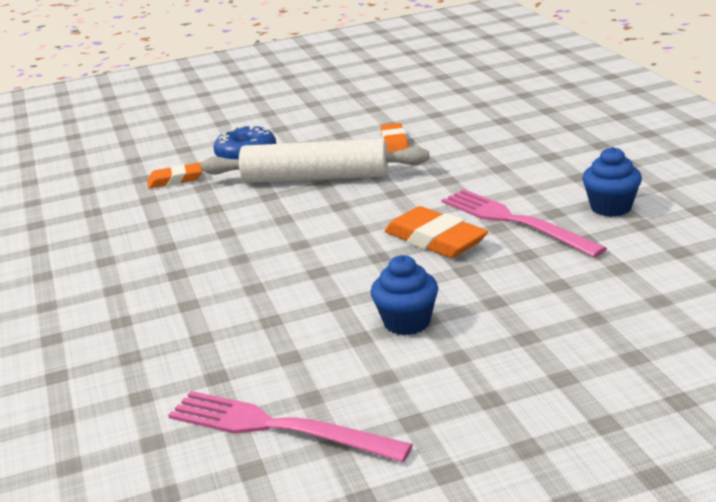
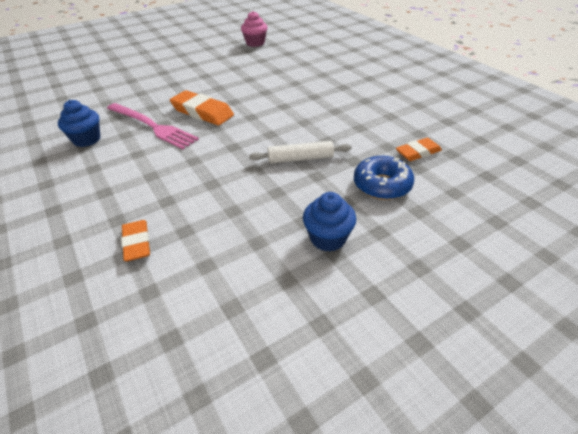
camera: 165 degrees right, 15 degrees up
(278, 427) = (255, 43): pink fork -> pink cupcake
(315, 178) = (300, 158): white rolling pin -> white rolling pin, size x0.55
(394, 142) = (244, 208): orange eraser -> orange eraser (137, 243)
(407, 322) = (214, 73): blue cupcake -> blue cupcake (328, 238)

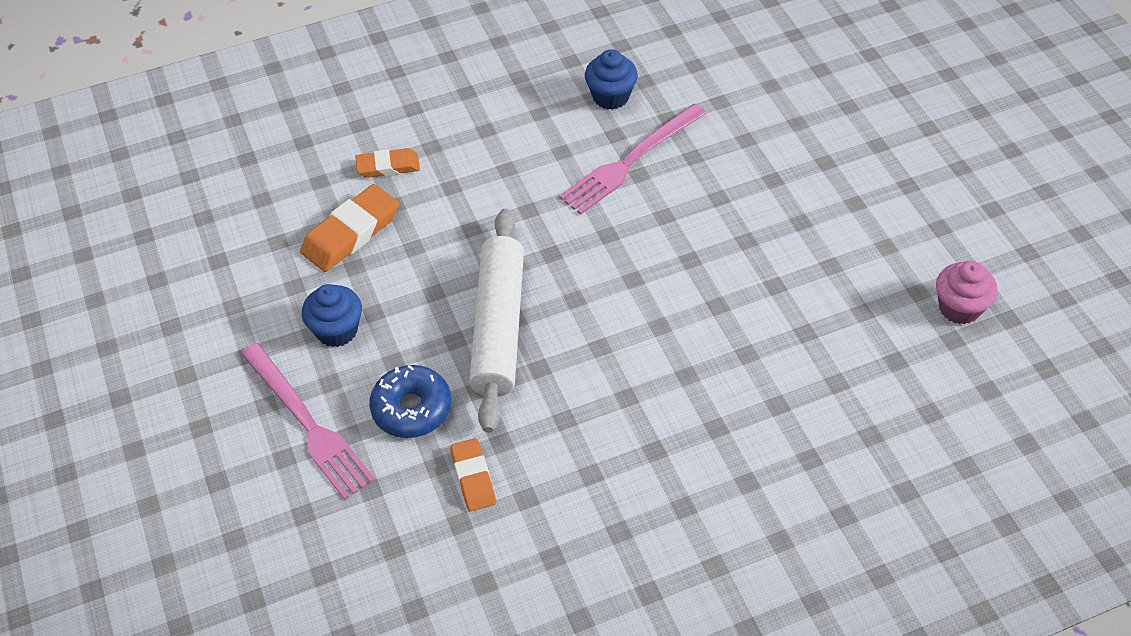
camera: 100 degrees right, 10 degrees up
(202, 112) = (661, 218): orange eraser -> orange eraser (351, 233)
(300, 158) = (499, 327): white rolling pin -> white rolling pin, size x1.81
(423, 236) = (308, 424): none -> pink fork

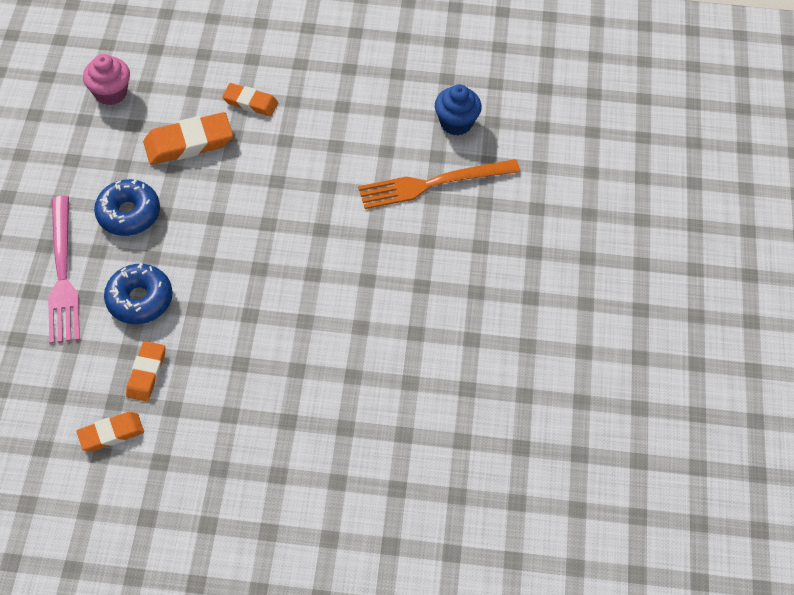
camera: 25 degrees right, 5 degrees up
(337, 330) = (129, 214): blue cupcake -> blue donut
(479, 556) = (111, 433): none -> orange eraser
(499, 327) = (243, 268): white rolling pin -> none
(630, 161) = (433, 184): pink fork -> orange fork
(959, 308) = (604, 431): pink cupcake -> pink cupcake (111, 93)

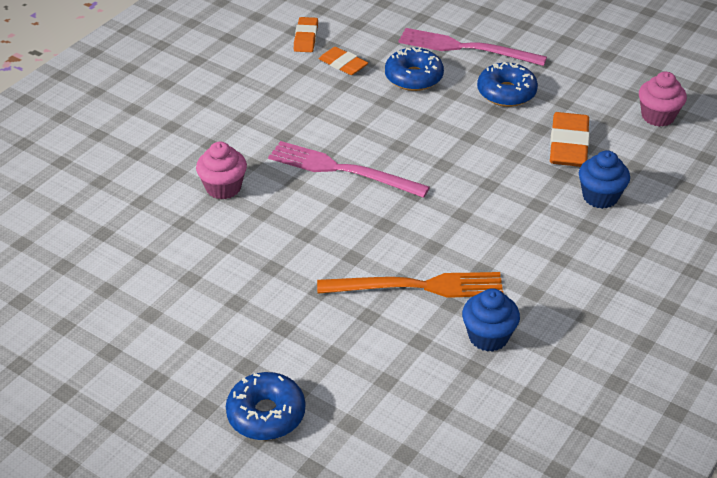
camera: 120 degrees right, 15 degrees down
(250, 102) = (600, 197): orange eraser -> blue cupcake
(321, 297) = (342, 170): none -> pink fork
(402, 381) = (223, 188): none -> pink cupcake
(433, 184) = (417, 286): orange fork -> orange fork turned 75 degrees clockwise
(620, 223) = (266, 414): none -> blue donut

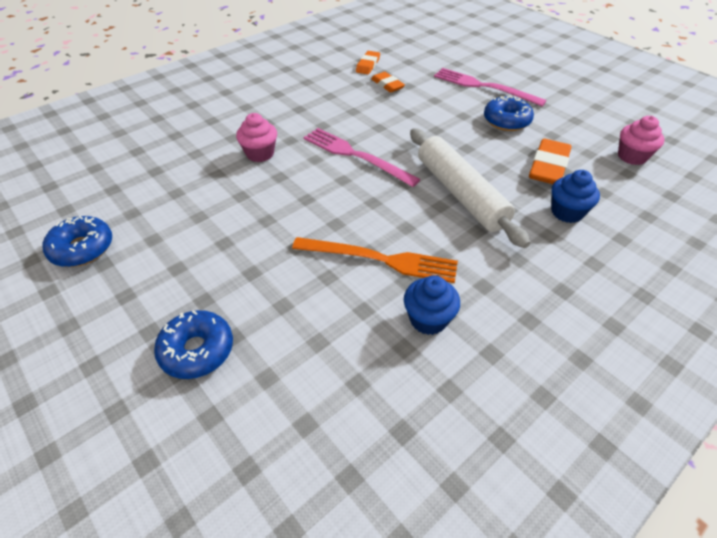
camera: 15 degrees right, 5 degrees up
(413, 77) = (437, 100): blue donut -> blue donut (82, 248)
(480, 195) = (460, 193): none -> white rolling pin

